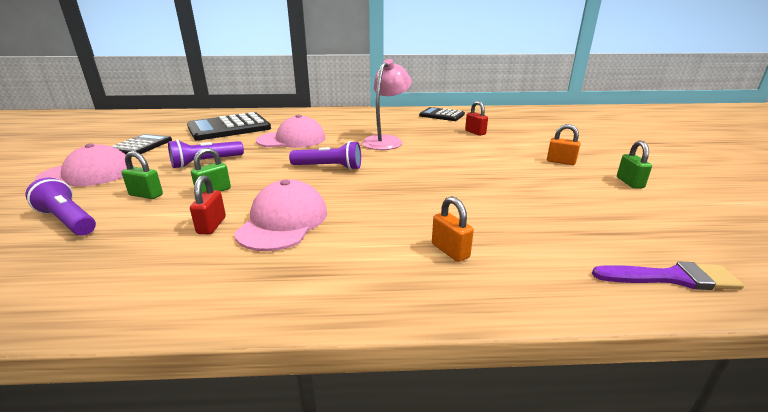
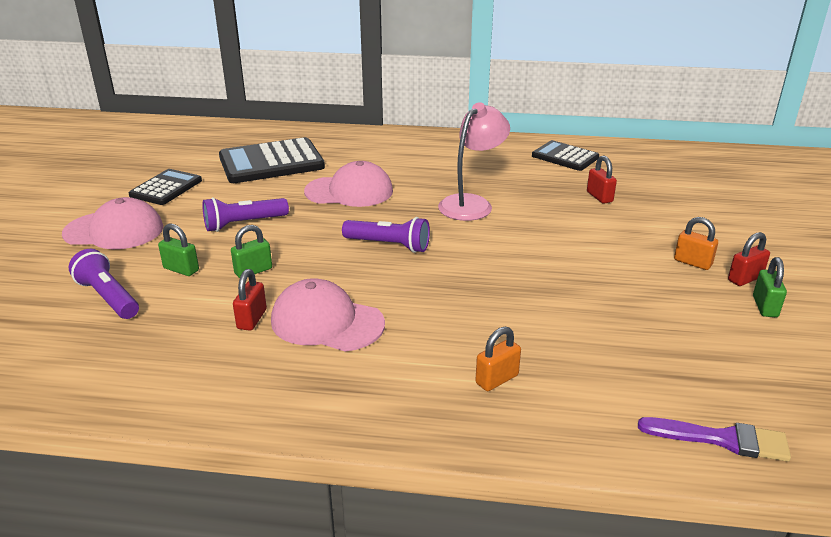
camera: 10 degrees right, 5 degrees up
(283, 222) = (327, 322): pink cap -> pink cap turned 90 degrees counterclockwise
(450, 251) = (497, 379): orange padlock -> orange padlock turned 75 degrees clockwise
(603, 168) = (745, 279): none -> red padlock

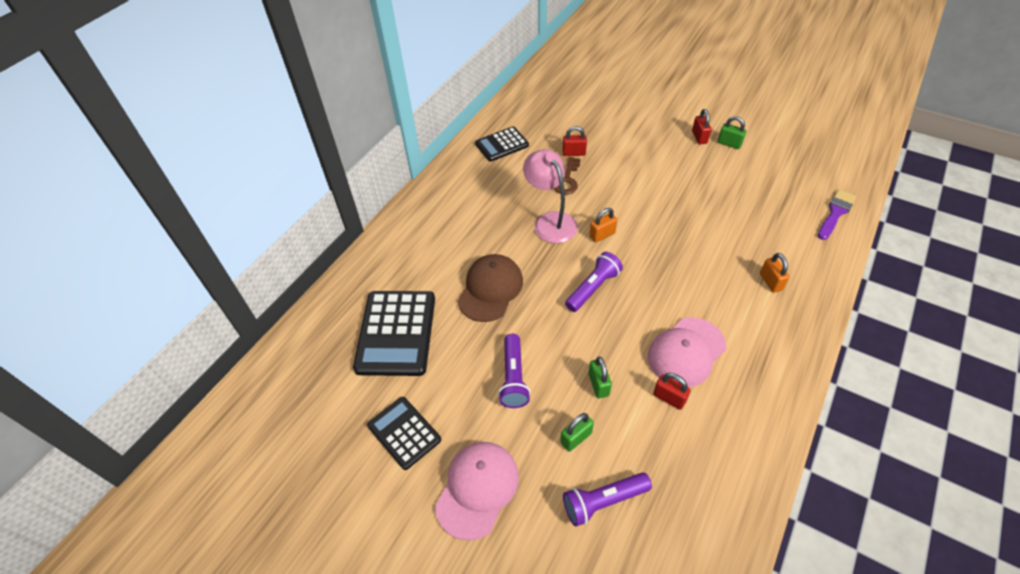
camera: 65 degrees left, 20 degrees up
(349, 191) = (490, 289): pink cap -> brown cap
(548, 201) = (567, 180): none -> brown key
(692, 262) = (674, 149): orange padlock -> orange padlock (602, 235)

